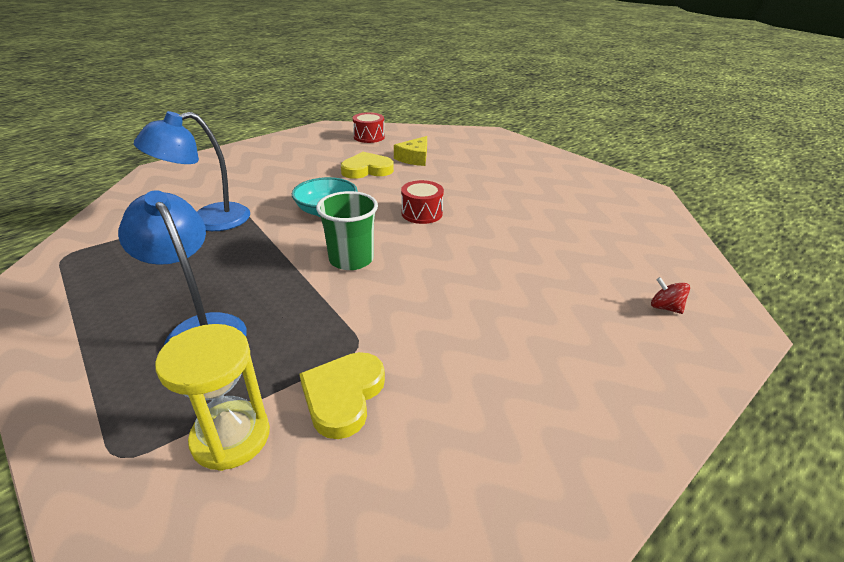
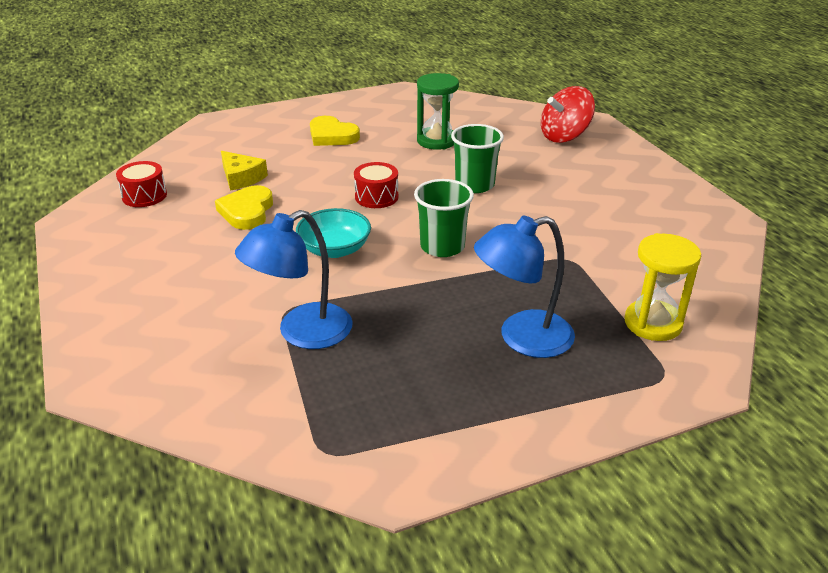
camera: 70 degrees left, 0 degrees up
(208, 220) = (302, 333): blue lamp -> blue lamp turned 60 degrees clockwise
(343, 396) = (622, 272): yellow heart -> yellow heart (332, 136)
(482, 259) = (474, 185): none -> green cup
(557, 224) = (436, 141): none -> green hourglass
(665, 307) = (564, 136): red spinning top -> red spinning top, size x2.13

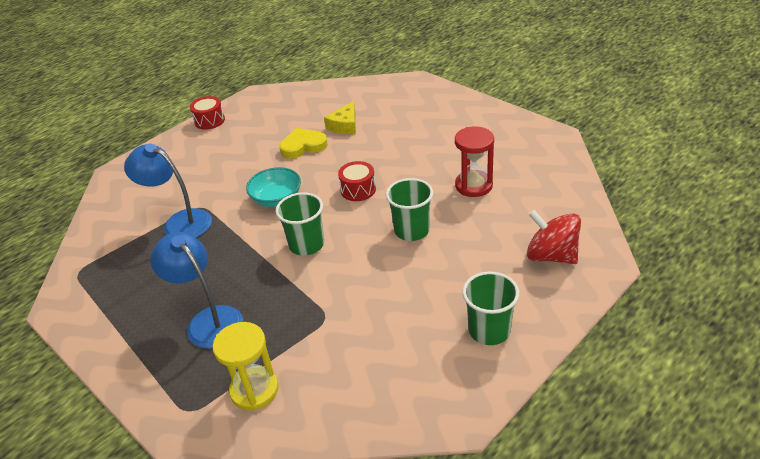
camera: 70 degrees right, 5 degrees up
(144, 196) = (298, 103): red drum -> red drum (209, 121)
(332, 136) = (437, 134): yellow heart -> none
(436, 141) = (473, 185): green hourglass -> red hourglass
(638, 184) = (489, 330): none -> green cup

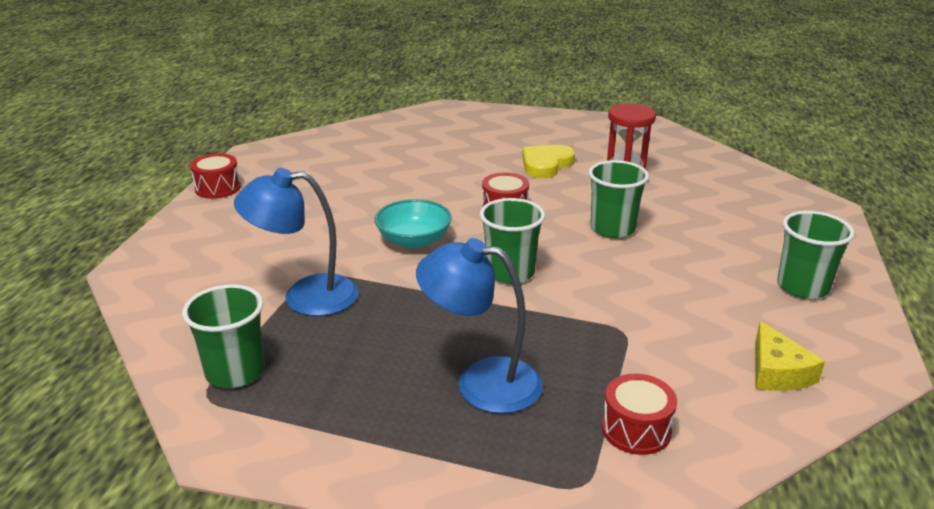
camera: 35 degrees left, 10 degrees down
(102, 262) = (235, 372): none -> green cup
(254, 390) = (636, 429): yellow hourglass -> red drum
(303, 146) = (383, 186): yellow heart -> yellow heart (546, 164)
(345, 125) = (412, 158): yellow cheese -> yellow cheese (777, 372)
(551, 255) = (773, 213): red spinning top -> none

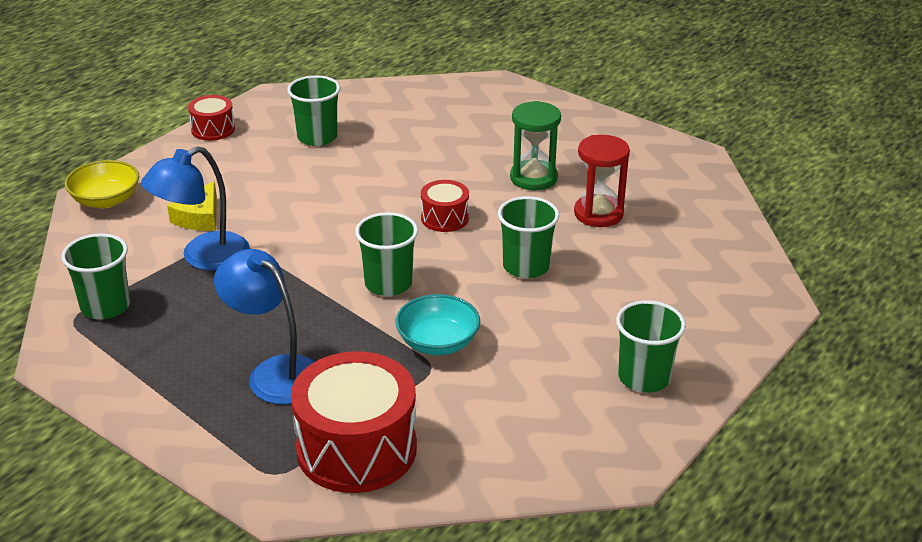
camera: 25 degrees right, 5 degrees up
(151, 271) = (106, 200): none -> yellow bowl
(305, 296) = (203, 257): blue lamp -> blue lamp turned 60 degrees counterclockwise
(327, 174) = (317, 137): none -> green cup
(414, 240) = (334, 228): turquoise bowl -> turquoise bowl (438, 343)
(546, 164) = (533, 178): yellow heart -> green hourglass
(636, 429) = (356, 449): red drum -> red drum, size x1.99
(777, 372) = (525, 443): yellow cheese -> yellow cheese (199, 217)

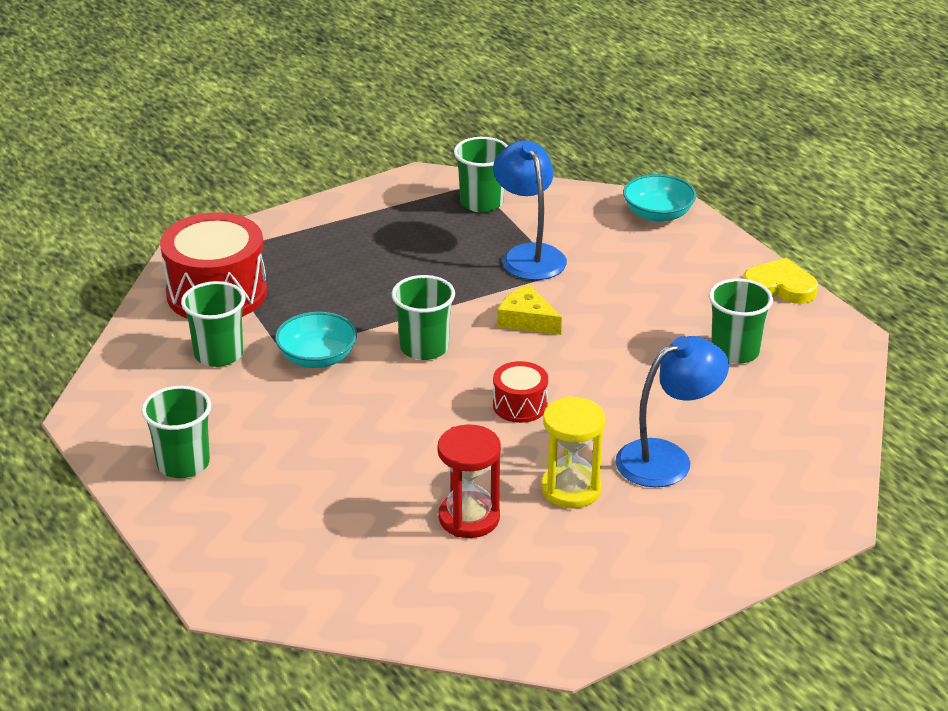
camera: 110 degrees right, 0 degrees up
(106, 200) = (658, 214): yellow bowl -> turquoise bowl
(199, 217) = (600, 260): yellow cheese -> yellow cheese (527, 320)
(213, 129) = (780, 286): red drum -> yellow heart
(275, 372) = (336, 270): blue lamp -> blue lamp (667, 458)
(526, 266) = (400, 438): green cup -> green cup (218, 354)
(533, 178) = (571, 489): green hourglass -> yellow hourglass

